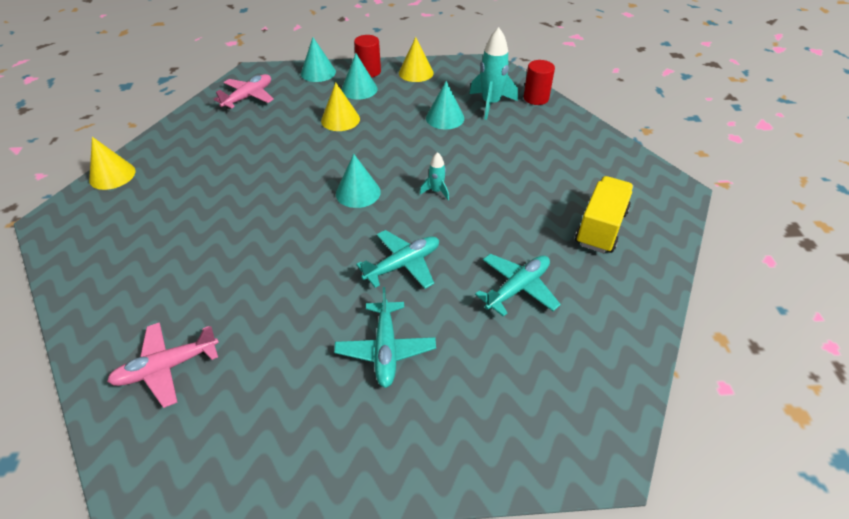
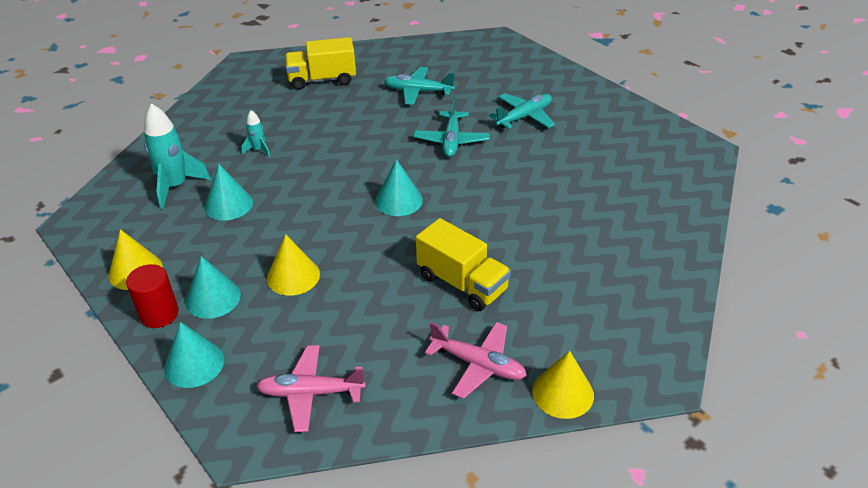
camera: 125 degrees left, 5 degrees down
(166, 367) = (650, 189): pink plane -> pink plane (478, 365)
(239, 181) = (462, 283): none -> yellow truck
(403, 265) = (451, 141): turquoise plane -> turquoise plane turned 105 degrees counterclockwise
(436, 191) = (353, 161): turquoise rocket -> turquoise rocket (258, 150)
(536, 98) = (142, 163): red cylinder -> none

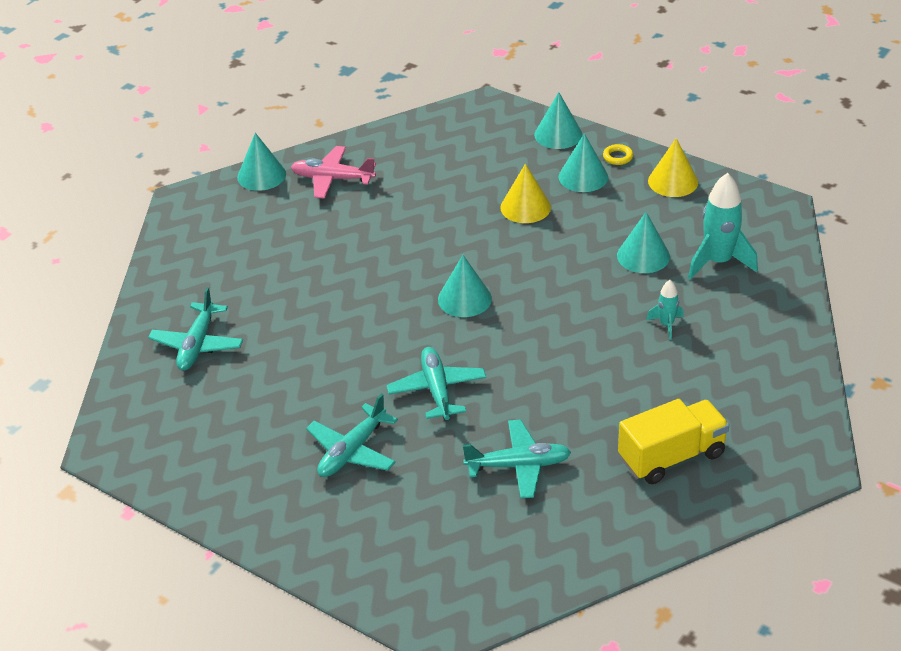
camera: 165 degrees right, 0 degrees up
(159, 314) = (618, 157): red cylinder -> yellow ring
(310, 393) = (455, 137): pink plane -> none
(462, 283) = (366, 233): yellow truck -> none
(562, 393) = (261, 175): yellow cone -> turquoise cone
(638, 209) = (197, 345): none -> turquoise plane

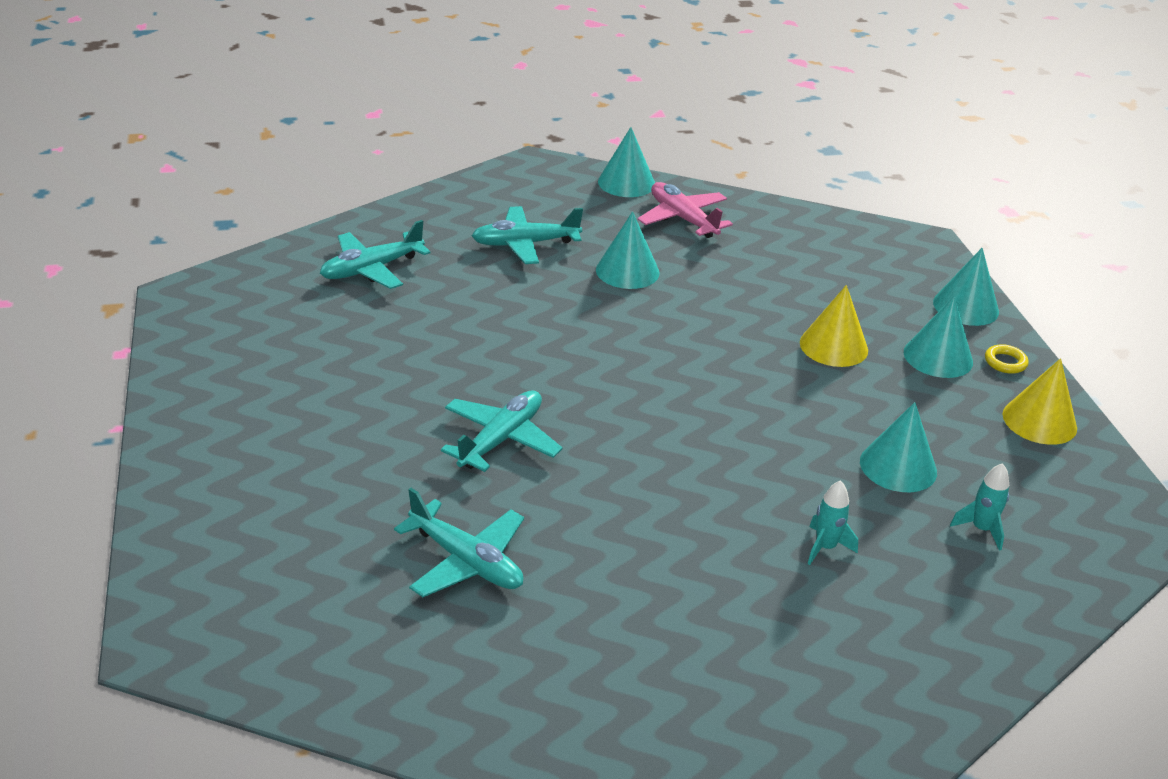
camera: 40 degrees right, 5 degrees down
(352, 451) = (348, 434): turquoise plane -> turquoise plane (525, 244)
(464, 299) = (650, 383): turquoise cone -> turquoise cone (627, 271)
(671, 457) = (631, 679): yellow truck -> none
(718, 262) = (981, 529): turquoise rocket -> turquoise rocket, size x0.52

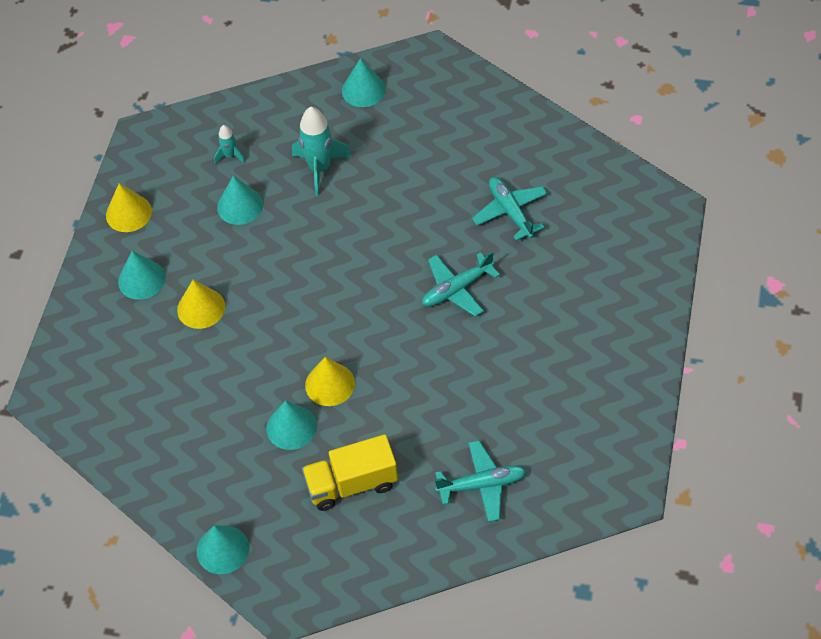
camera: 150 degrees left, 20 degrees up
(525, 244) = (352, 484): turquoise plane -> yellow truck
(610, 312) = (330, 384): none -> yellow cone
(683, 219) = (208, 482): pink plane -> none
(825, 547) = (320, 168): turquoise rocket -> turquoise rocket, size x1.94
(965, 307) = (79, 319): turquoise cone -> turquoise cone (363, 90)
(1005, 362) = (103, 262): yellow ring -> none

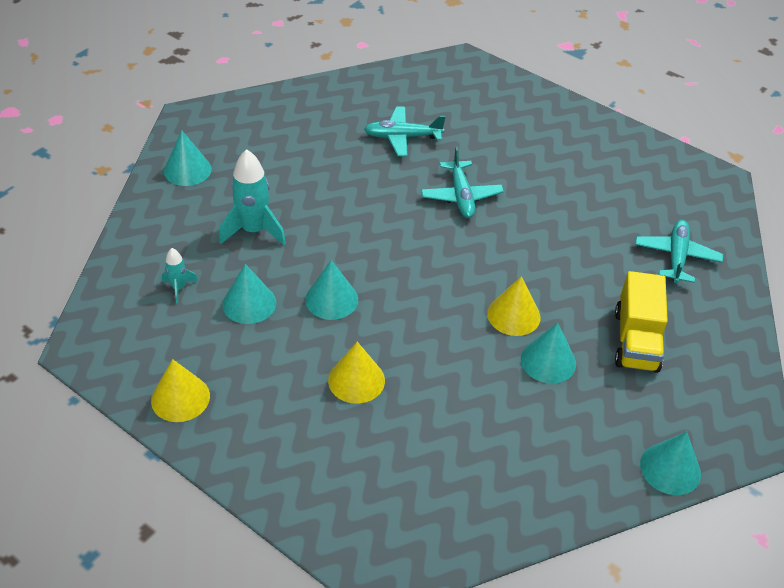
camera: 70 degrees left, 10 degrees down
(141, 279) = (281, 418): turquoise cone -> turquoise cone (331, 299)

